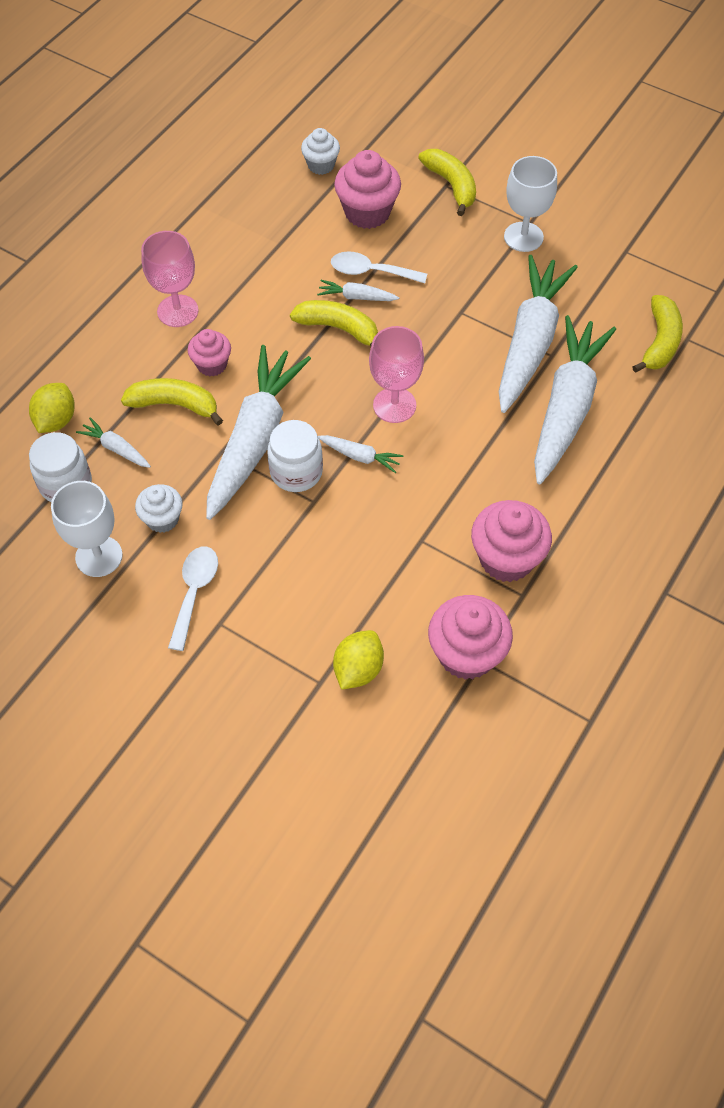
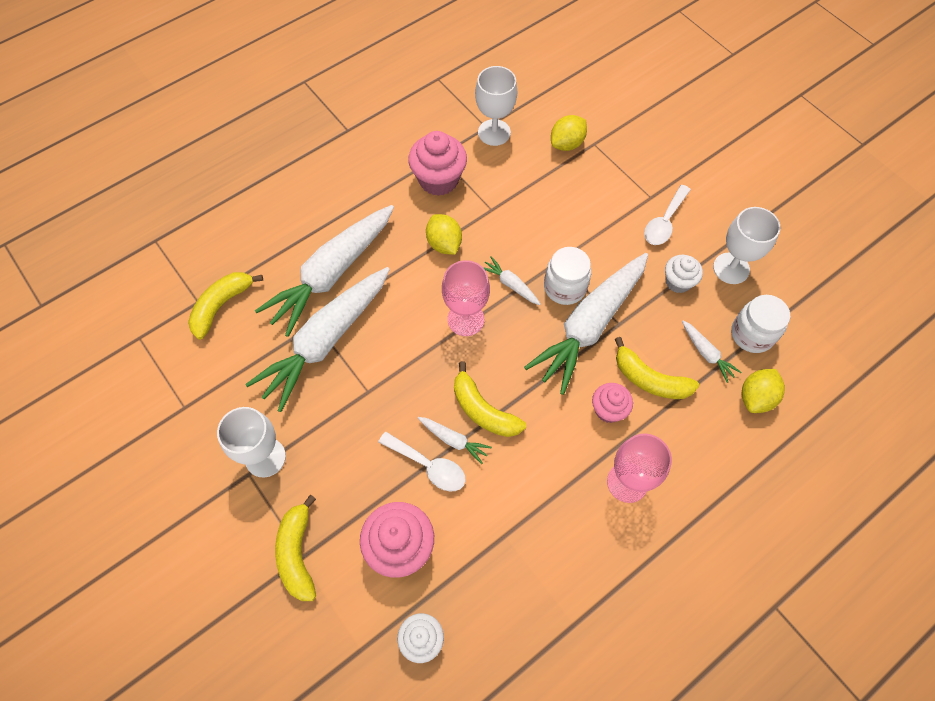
camera: 160 degrees left, 5 degrees up
(458, 479) = (444, 244): none -> yellow lemon
(466, 654) = (494, 132): pink cupcake -> white goblet

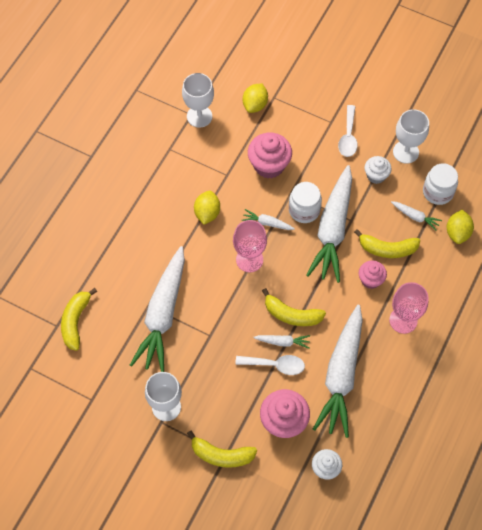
camera: 25 degrees left, 0 degrees up
(297, 553) = (221, 455): yellow banana -> yellow banana turned 45 degrees counterclockwise
(332, 274) = (140, 267): white carrot -> white carrot (341, 375)
(438, 180) = (178, 168): pink cupcake -> pink cupcake (269, 165)
(444, 244) = (207, 213): yellow lemon -> yellow lemon turned 60 degrees clockwise

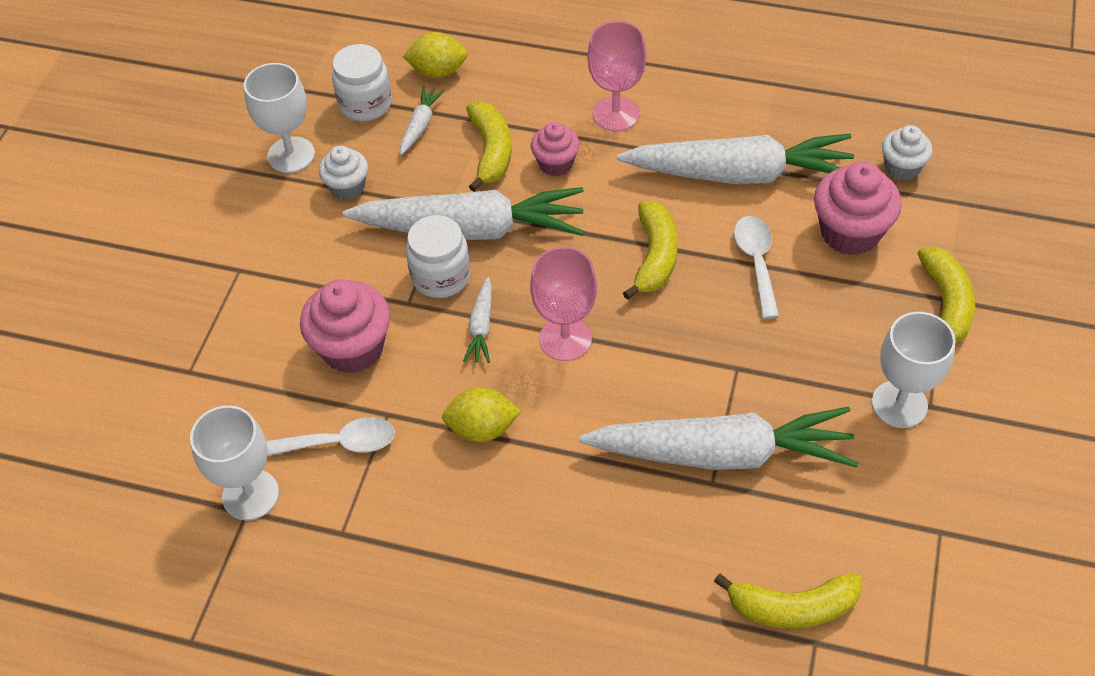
camera: 100 degrees left, 10 degrees down
(255, 105) = (211, 400): yellow lemon -> none
(283, 342) = (710, 259): white carrot -> none
(348, 136) = (269, 239): white spoon -> white spoon (339, 443)

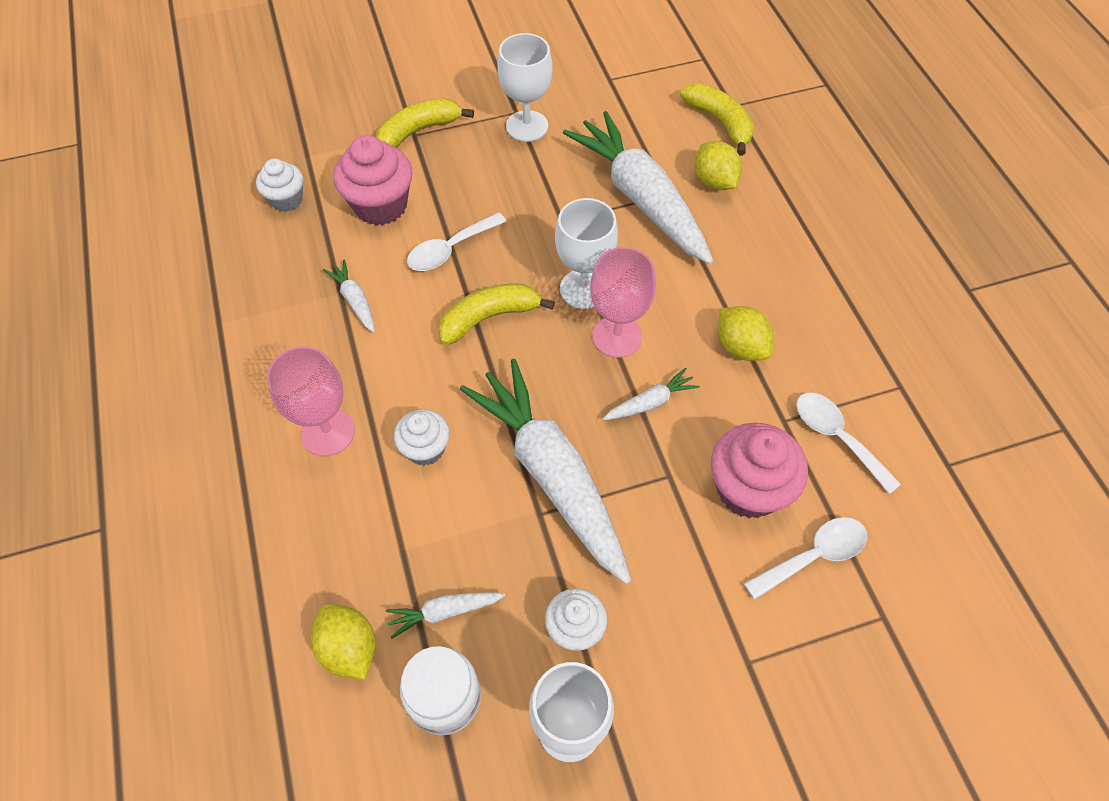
camera: 125 degrees left, 5 degrees up
(250, 495) = (934, 472): white goblet -> white goblet (583, 289)
(267, 356) = (813, 556): none -> white spoon
(441, 276) = (622, 466): white jar -> none
(491, 151) = (442, 517): yellow banana -> none
(555, 164) = (425, 449): pink cupcake -> white cupcake
(701, 540) = (714, 181): none -> yellow lemon
(740, 173) = (354, 300): white carrot -> white carrot, size x0.41

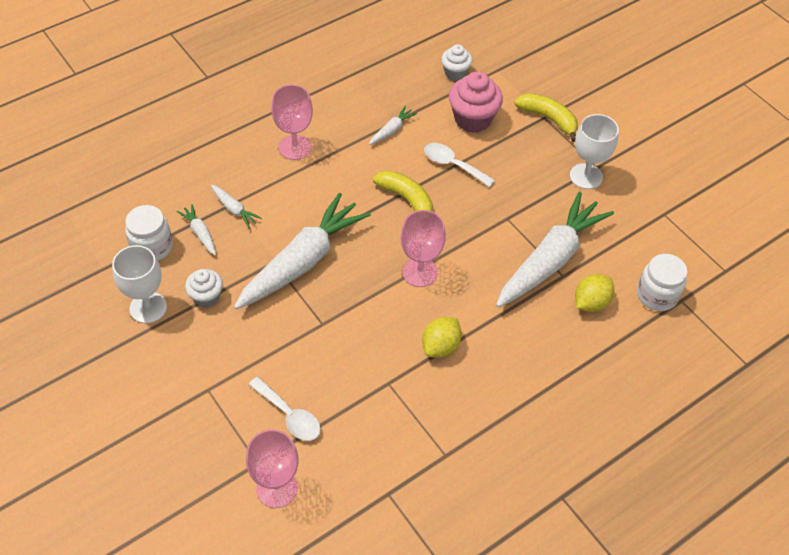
camera: 70 degrees right, 5 degrees down
(349, 648) = (169, 198): yellow lemon -> none
(425, 449) = (299, 195): white cupcake -> none
(583, 289) = (452, 244): white goblet -> none
(650, 402) = (374, 302): white carrot -> white carrot (234, 209)
(720, 122) = (656, 295): yellow banana -> white jar
(748, 489) = (327, 370): pink cupcake -> none
(837, 437) = (386, 418): white spoon -> none
(927, 600) = (277, 488): none -> pink goblet

